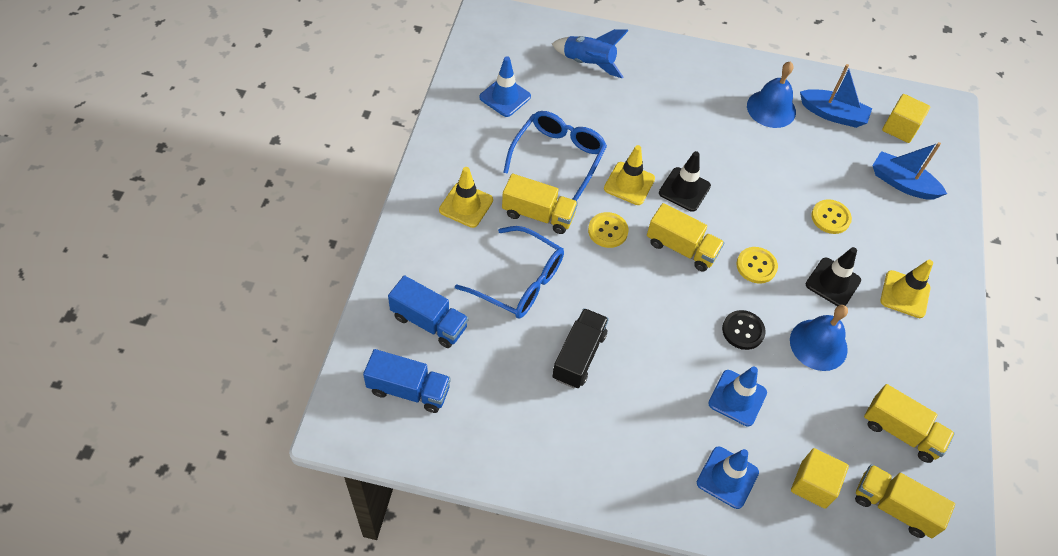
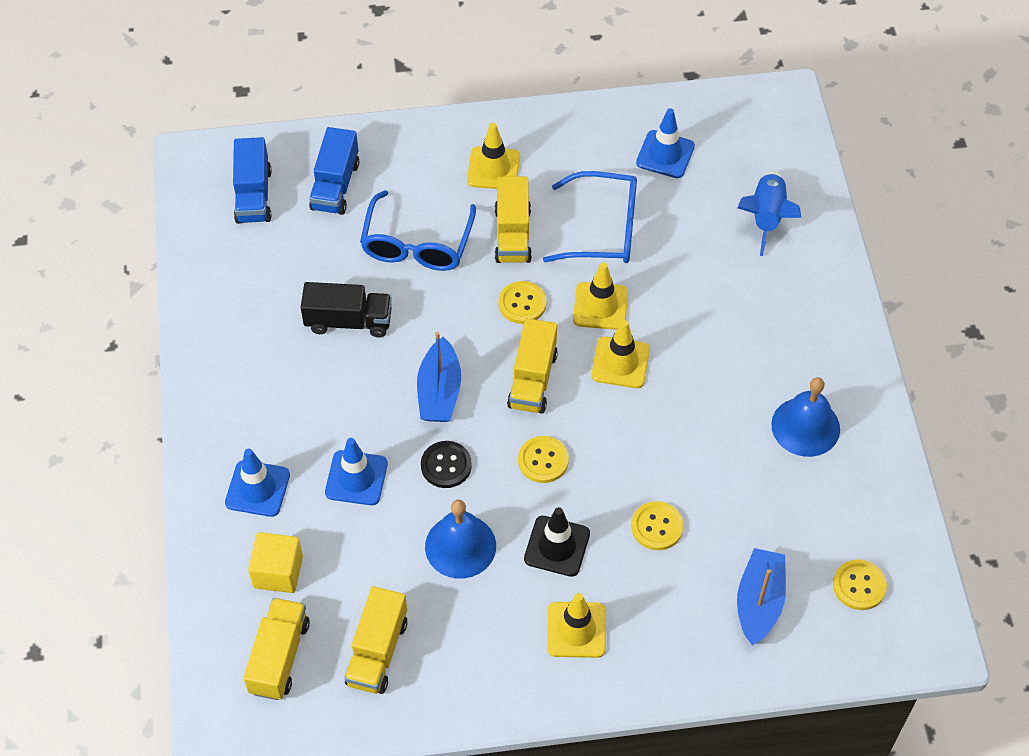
camera: 75 degrees right, 0 degrees up
(684, 189) = (620, 362): black traffic cone -> yellow traffic cone
(833, 114) = (837, 500): blue boat -> blue boat (439, 392)
(900, 128) = (859, 586): yellow cube -> yellow button

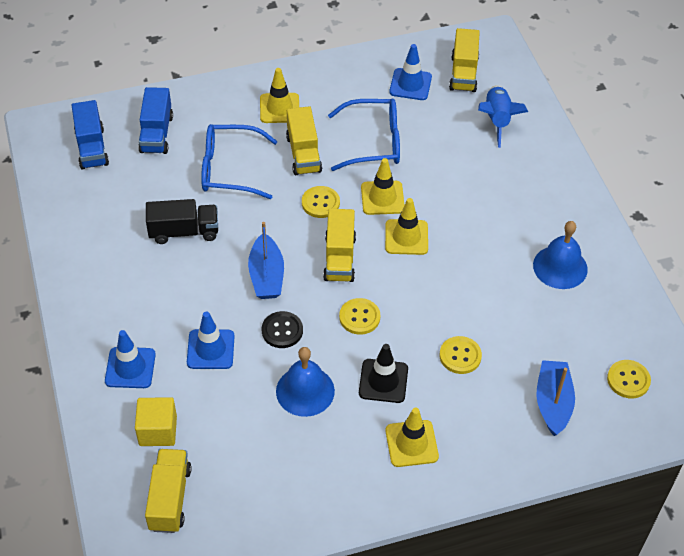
camera: 10 degrees left, 5 degrees down
(377, 652) = (251, 483): yellow truck -> yellow truck (463, 73)
(417, 244) = (229, 169): blue glasses -> blue glasses turned 90 degrees clockwise

